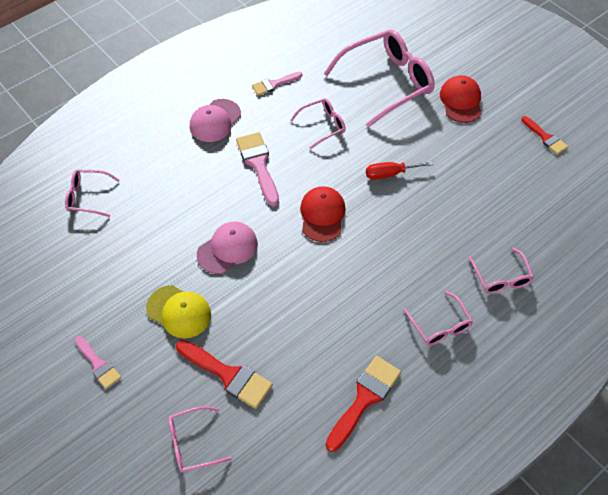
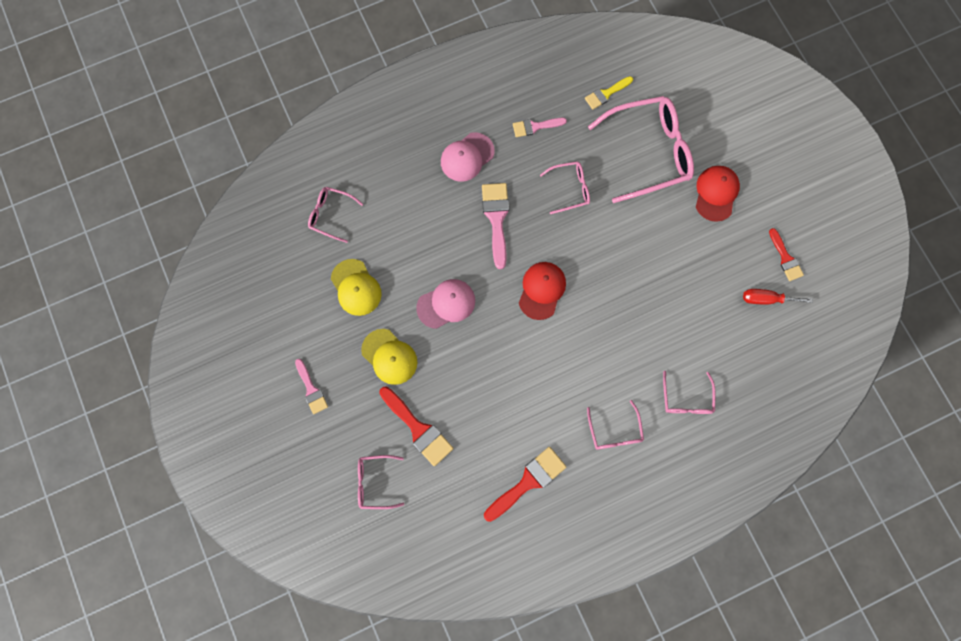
camera: 15 degrees right, 20 degrees up
(128, 255) = (356, 287): none -> yellow cap
(332, 47) = (606, 94): none -> yellow brush
(390, 174) = (619, 261): red screwdriver -> red screwdriver (766, 299)

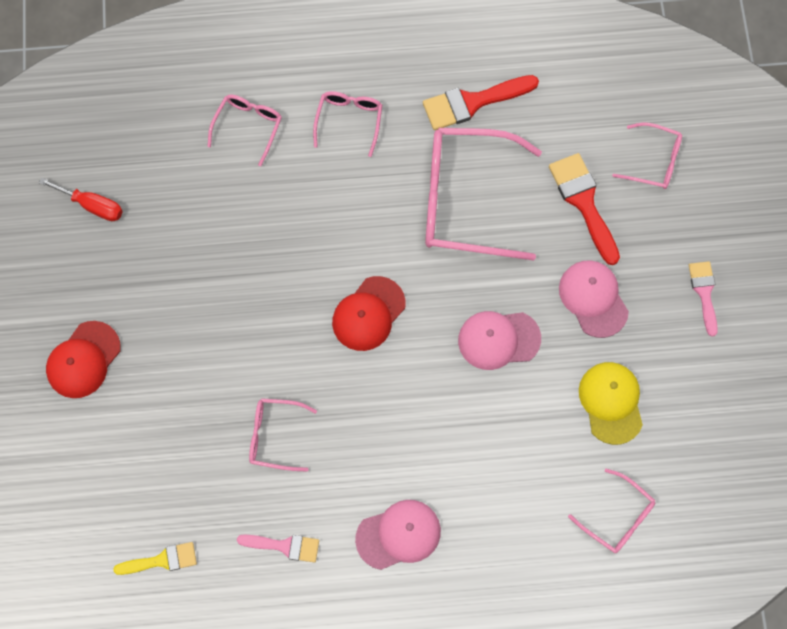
camera: 160 degrees left, 5 degrees down
(389, 357) = (593, 298): yellow cap -> pink cap
(496, 219) = (391, 430): pink brush -> none
(649, 152) = (144, 449): pink glasses -> pink glasses (465, 200)
(785, 258) = (41, 246): red brush -> none

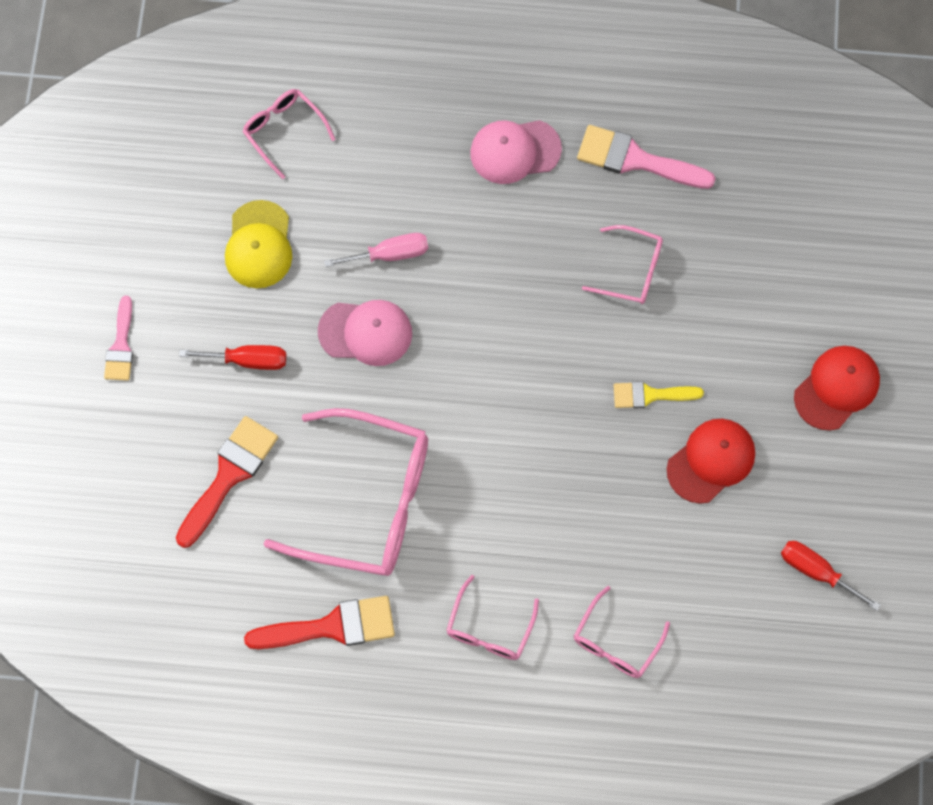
camera: 170 degrees left, 0 degrees up
(162, 560) = (765, 167): yellow brush -> yellow brush (650, 395)
(284, 546) = (635, 160): pink brush -> pink brush, size x1.60
(368, 314) = (507, 386): red cap -> red cap (711, 461)
(493, 414) = (390, 254): none -> pink screwdriver
(583, 202) = (229, 475): red brush -> red brush turned 135 degrees counterclockwise
(593, 298) = (248, 360): pink cap -> red screwdriver
(654, 161) = (131, 511): pink glasses -> none

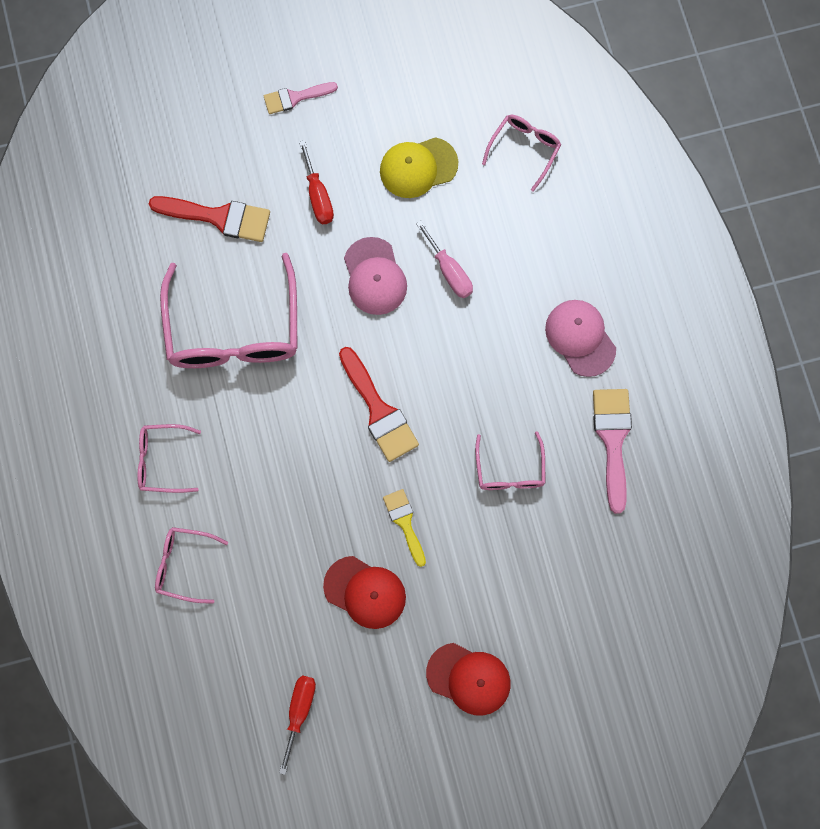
camera: 70 degrees right, 5 degrees up
(331, 626) = (124, 339): red brush -> red brush (379, 410)

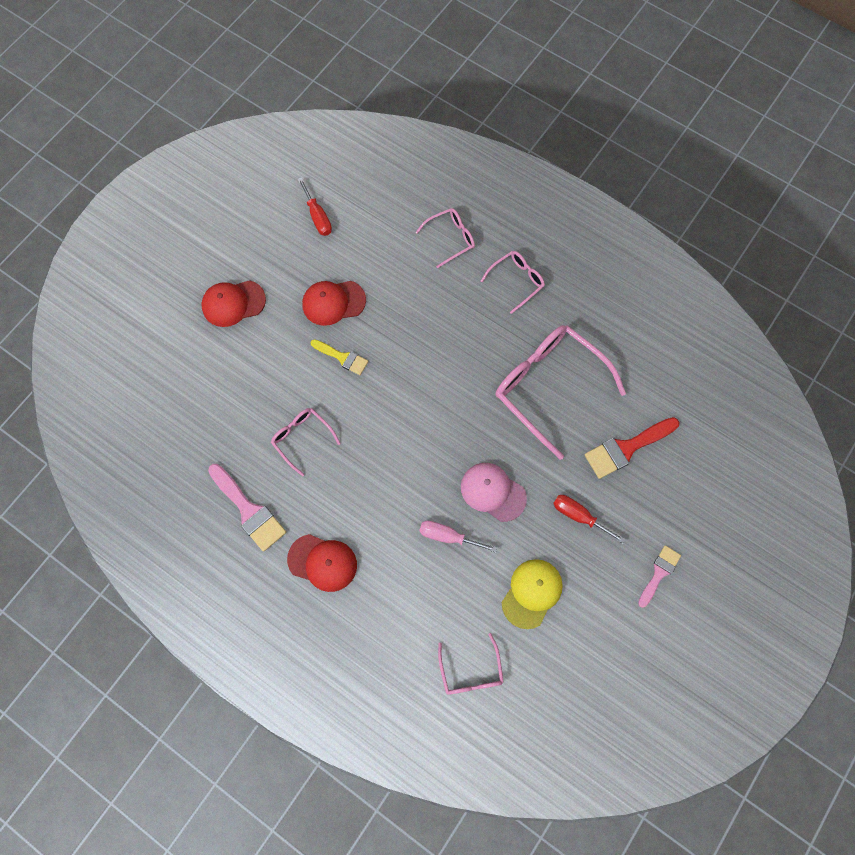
camera: 140 degrees right, 5 degrees down
(379, 410) = (415, 410): red brush -> none
(580, 338) = (322, 562): pink cap -> red cap

